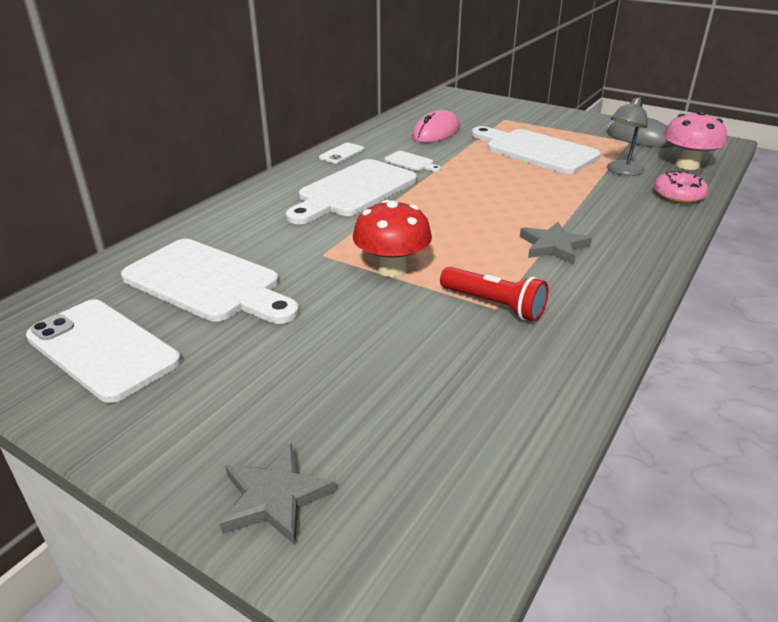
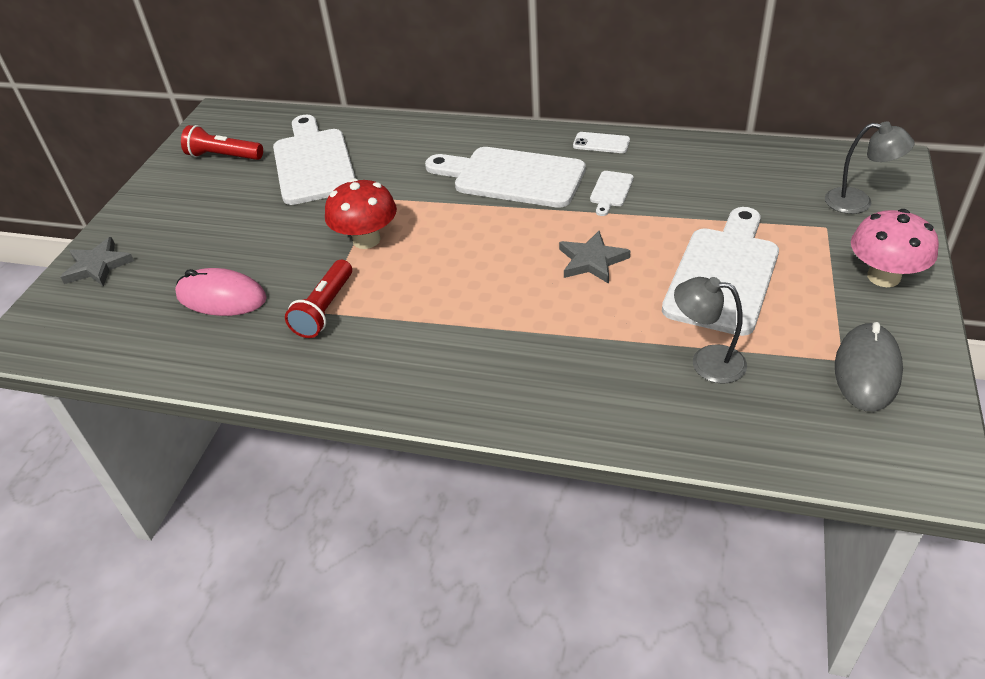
camera: 75 degrees right, 10 degrees up
(103, 349) = (223, 156): white phone -> red flashlight
(208, 283) = (313, 163): white cutting board -> white cutting board turned 150 degrees clockwise
(436, 132) = (721, 185): pink mouse -> pink mouse (221, 297)
(485, 108) = (858, 202): none -> grey lamp
(553, 246) = (452, 329): grey star -> grey star (592, 261)
(678, 195) = (655, 423): pink donut -> none
(687, 165) = (785, 429): pink mushroom -> pink mushroom (883, 277)

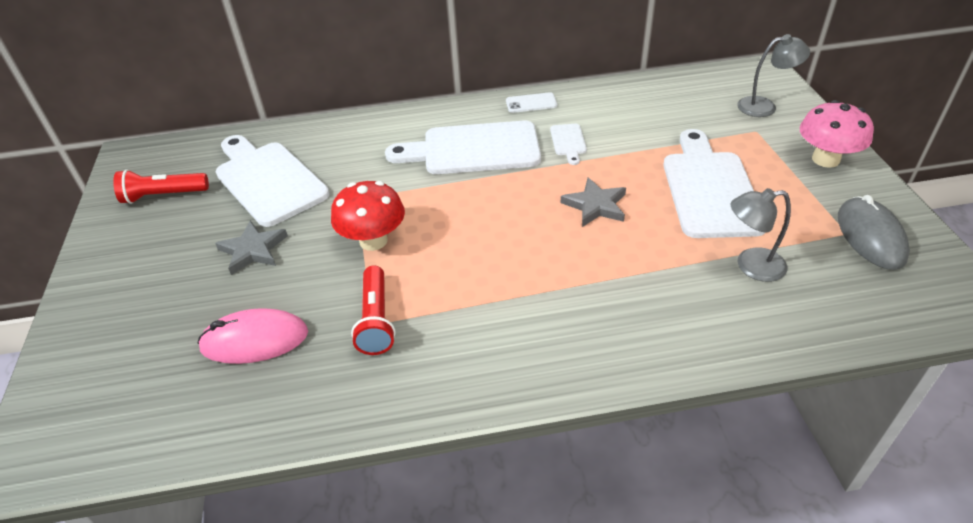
camera: 25 degrees left, 0 degrees up
(98, 266) = (82, 348): grey star -> grey star (253, 250)

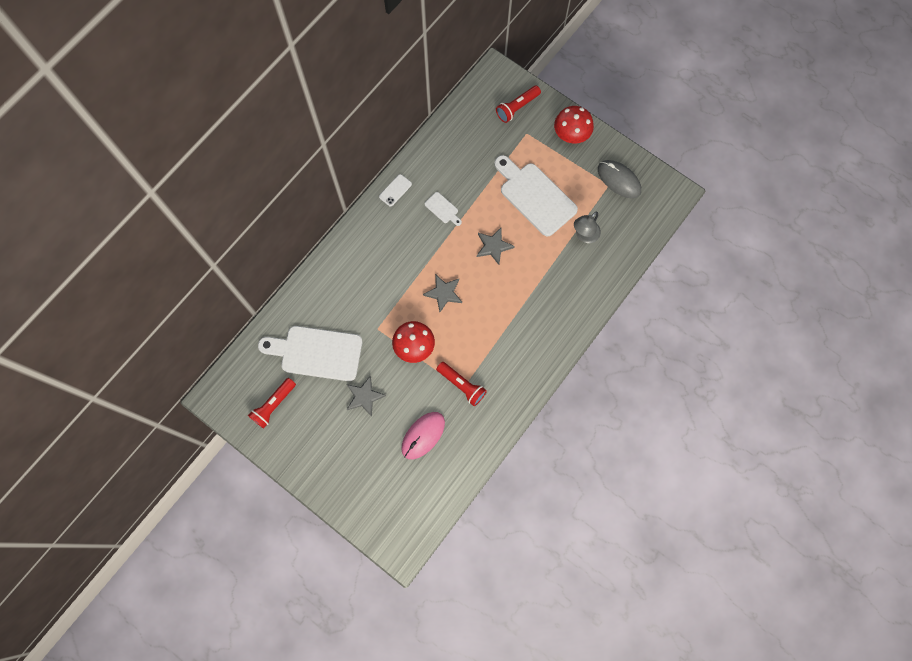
camera: 45 degrees left, 30 degrees up
(473, 149) = (400, 250): white cutting board -> none
(476, 213) = (444, 293): none -> grey star
(764, 106) = (517, 108): grey lamp -> red flashlight
(825, 159) = (571, 135): pink mushroom -> red mushroom

